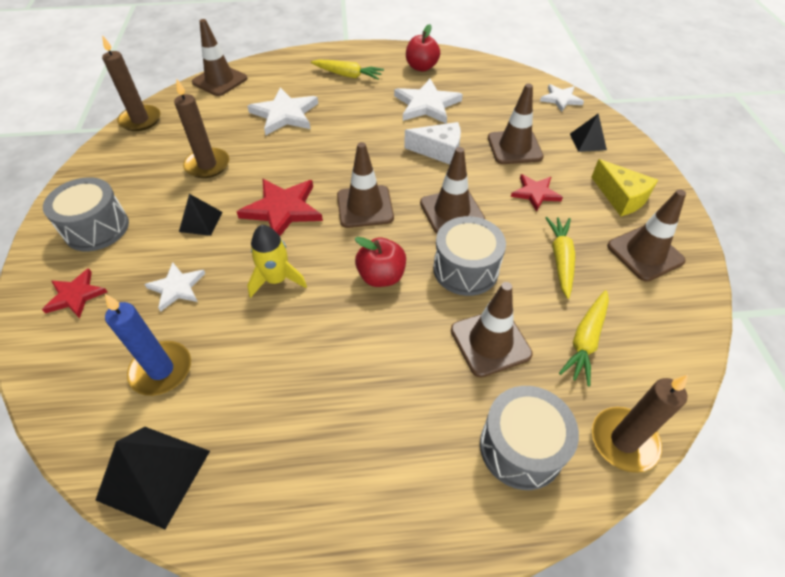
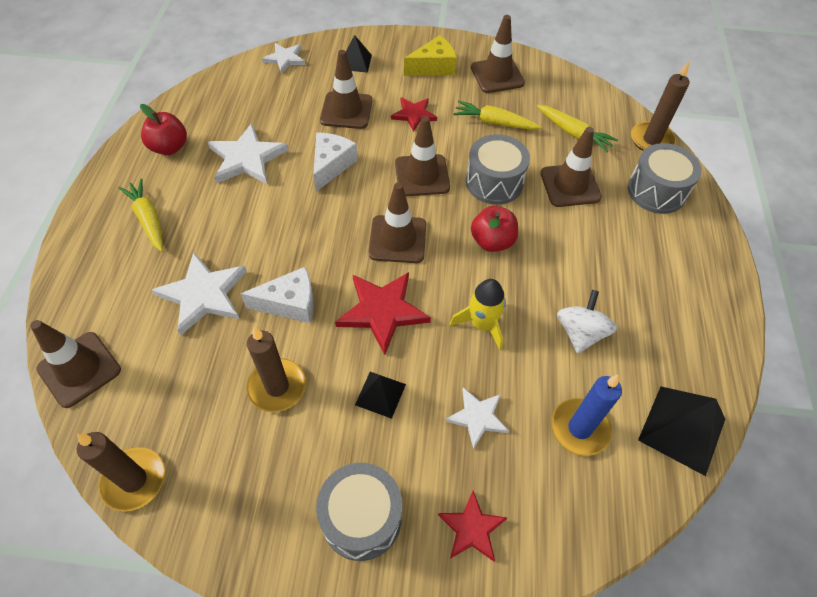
camera: 80 degrees left, 5 degrees up
(275, 365) = (580, 333): none -> white spinning top
(283, 156) = (290, 303): none -> white cheese
(348, 75) = (148, 219): yellow carrot -> yellow carrot turned 60 degrees counterclockwise

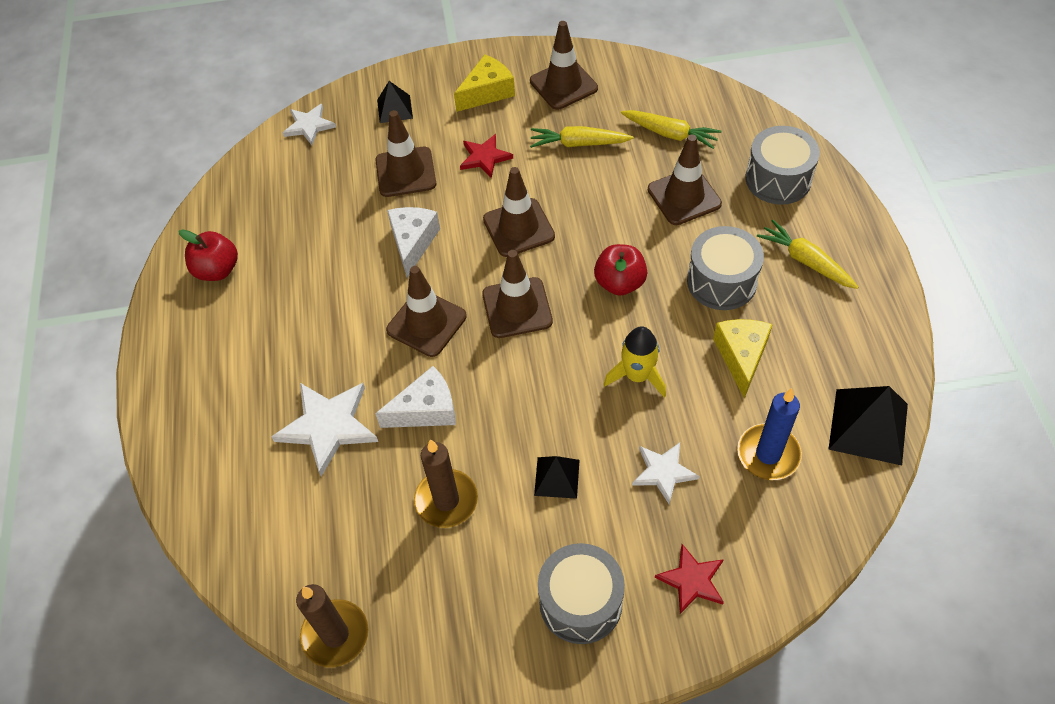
camera: 10 degrees left, 0 degrees up
(79, 369) = (226, 542): brown traffic cone -> brown traffic cone (426, 323)
(148, 219) = (229, 360): yellow carrot -> yellow carrot (805, 261)
(247, 158) = (313, 259): white star -> none
(382, 311) = (528, 391): red star -> none
(494, 182) = (601, 215): grey drum -> grey drum (721, 281)
(580, 333) = (741, 357): white spinning top -> yellow cheese
(651, 140) = (757, 120): brown candle -> none

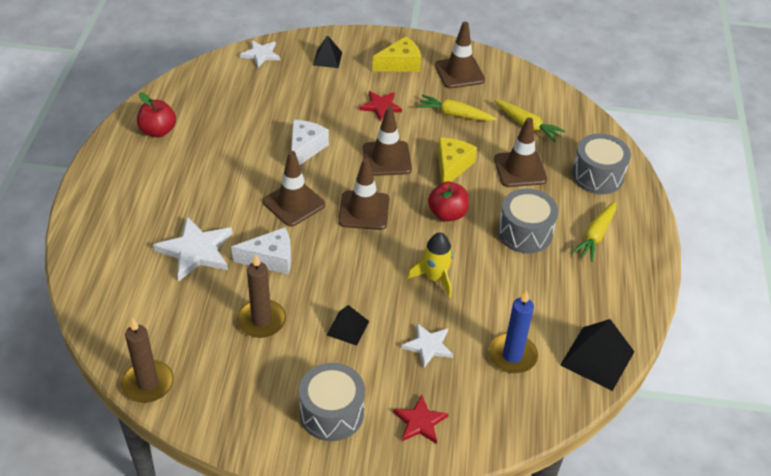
camera: 10 degrees right, 10 degrees down
(405, 172) = (318, 102): brown traffic cone -> none
(741, 357) = (519, 286): yellow cheese -> yellow cheese (451, 167)
(805, 261) = (595, 235): yellow carrot -> yellow carrot turned 120 degrees counterclockwise

